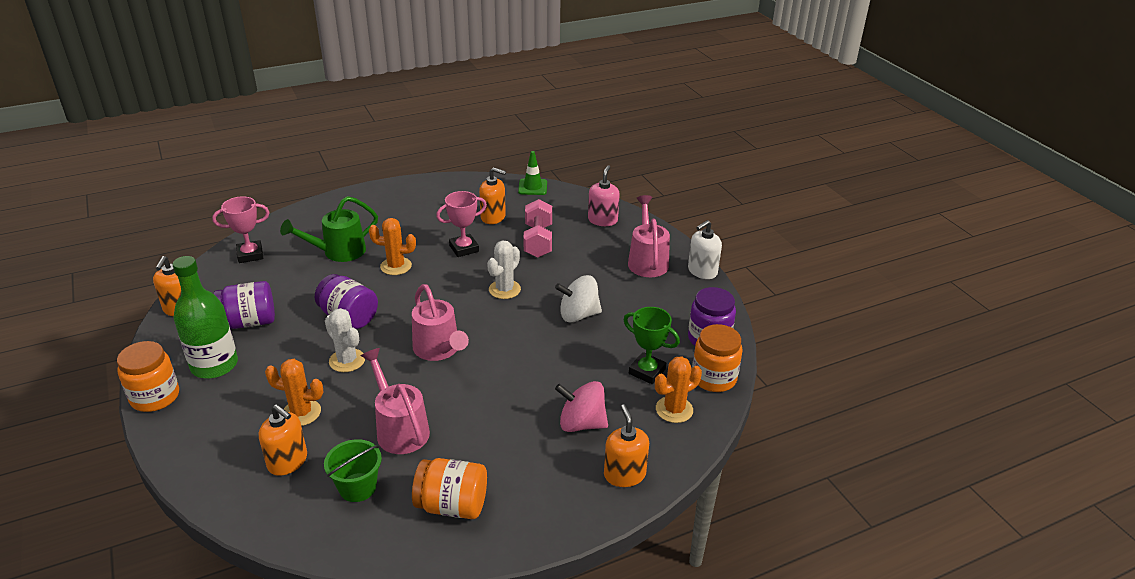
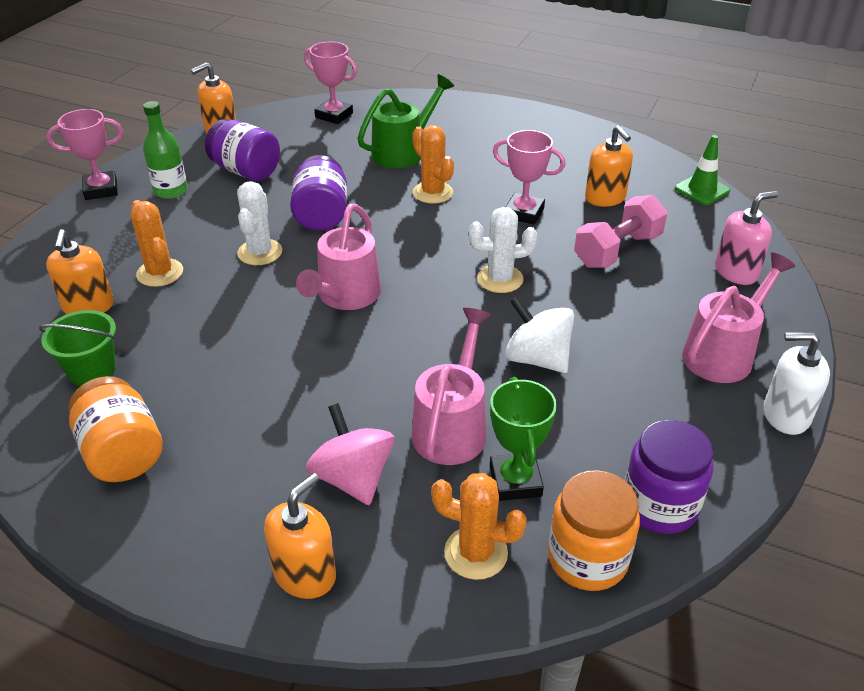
camera: 50 degrees right, 5 degrees up
(155, 397) = (101, 190): orange jar -> pink trophy
(214, 365) = (171, 191): green bottle -> green bottle, size x0.65
(338, 252) = (404, 151): green watering can -> green watering can turned 120 degrees clockwise
(399, 428) = (200, 344): pink watering can -> pink watering can (452, 426)

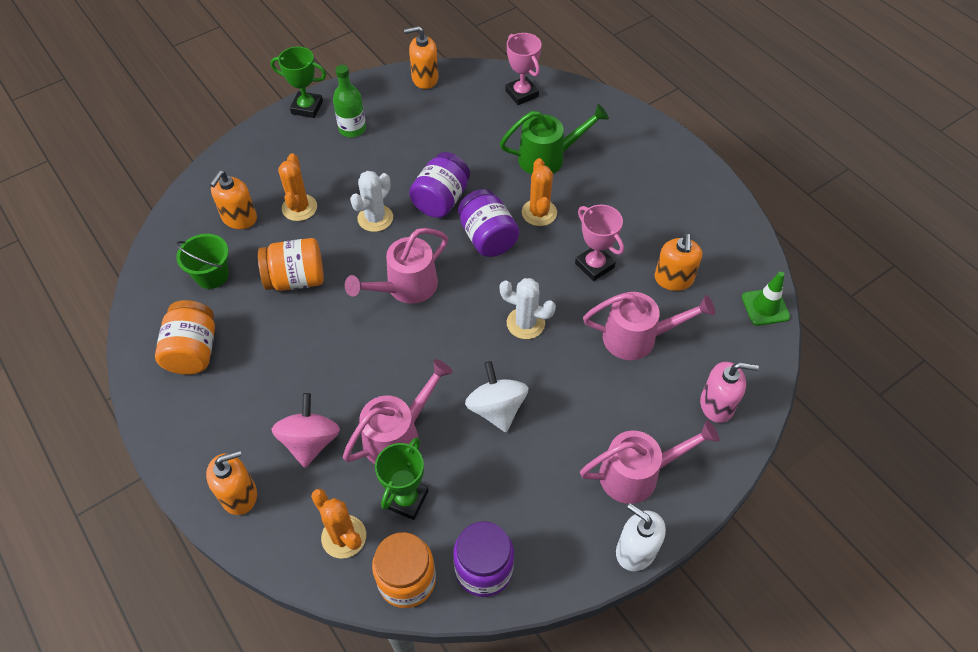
camera: 30 degrees right, 15 degrees up
(101, 190) = (307, 107): pink trophy -> green trophy
(207, 335) = (296, 279): none -> orange jar
(246, 171) = (416, 130): purple jar -> purple jar (487, 237)
(617, 250) = (638, 337): pink dumbbell -> pink watering can

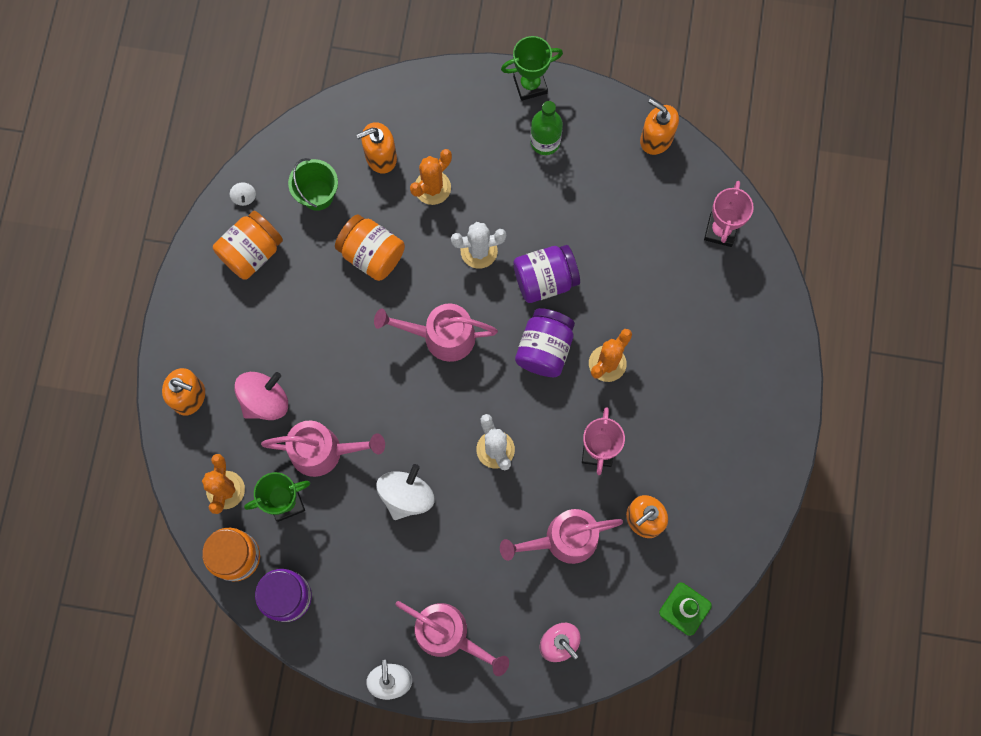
camera: 45 degrees right, 20 degrees up
(150, 320) = (244, 197): none -> white spinning top
(307, 107) = (530, 85): green trophy -> green trophy turned 75 degrees counterclockwise
(549, 157) = (672, 318): green watering can -> none
(638, 337) = (562, 540): pink watering can -> pink watering can turned 120 degrees clockwise

